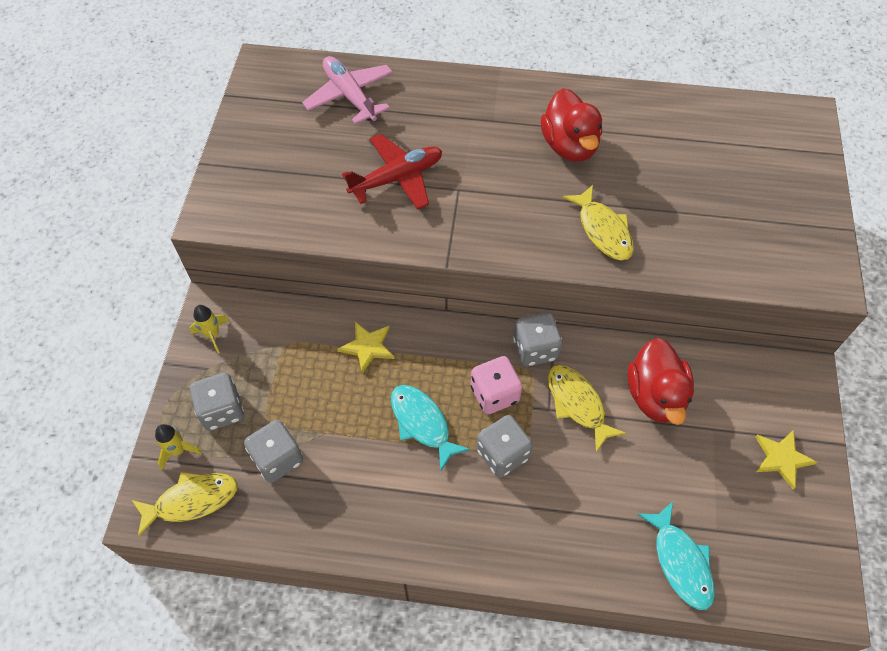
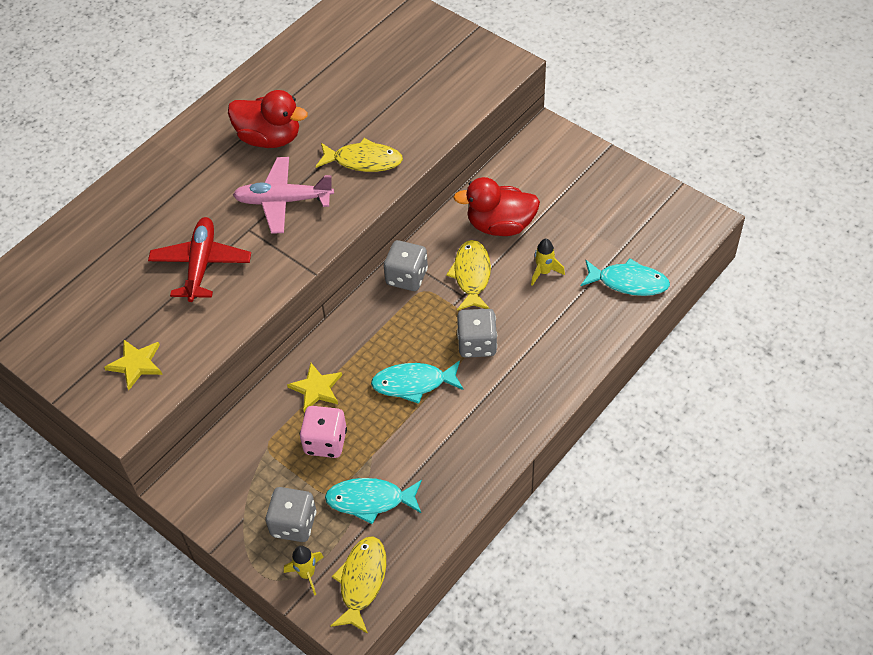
camera: 55 degrees left, 5 degrees down
(213, 335) = (212, 500): yellow rocket -> yellow rocket (544, 272)
(278, 459) = (370, 500): grey dice -> turquoise fish
(350, 96) = (81, 256): pink plane -> pink plane (283, 201)
(494, 394) = (424, 323): pink dice -> pink dice (325, 442)
(577, 404) = (472, 275): yellow fish -> yellow fish turned 90 degrees clockwise
(655, 395) = (500, 225): red duck -> red duck turned 150 degrees clockwise
(781, 458) = (597, 183): yellow star -> yellow star (136, 364)

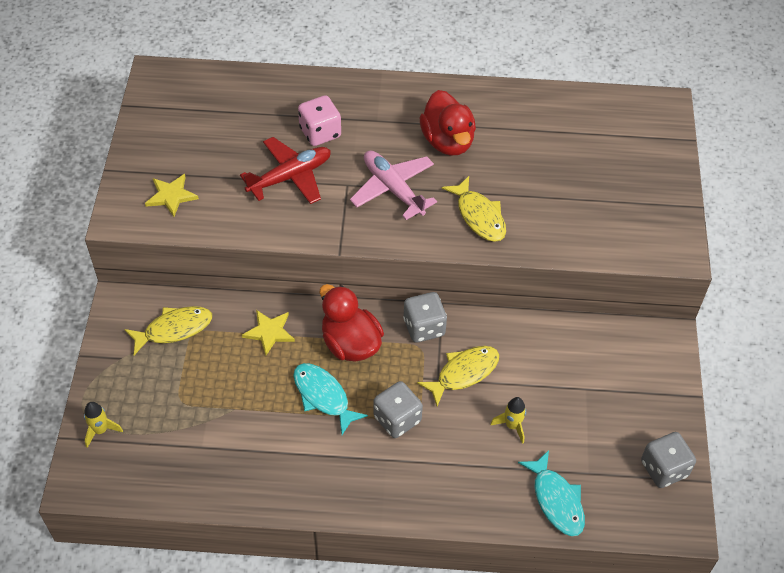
camera: 50 degrees right, 0 degrees up
(294, 524) = (138, 394): grey dice -> grey dice (664, 469)
(325, 442) = (225, 369): pink dice -> pink dice (320, 133)
(362, 581) = (117, 472): yellow fish -> yellow fish (174, 329)
(370, 500) = (193, 433): turquoise fish -> none
(500, 225) = (534, 363): red duck -> red duck (350, 343)

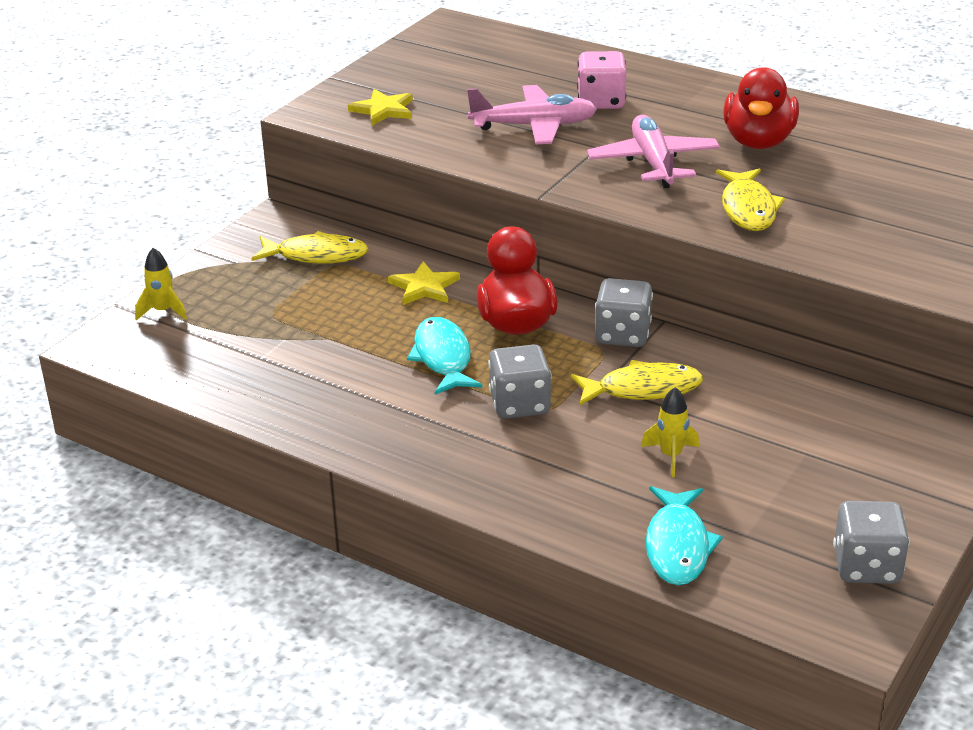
camera: 30 degrees right, 20 degrees down
(290, 177) = (534, 126): red plane -> pink plane

